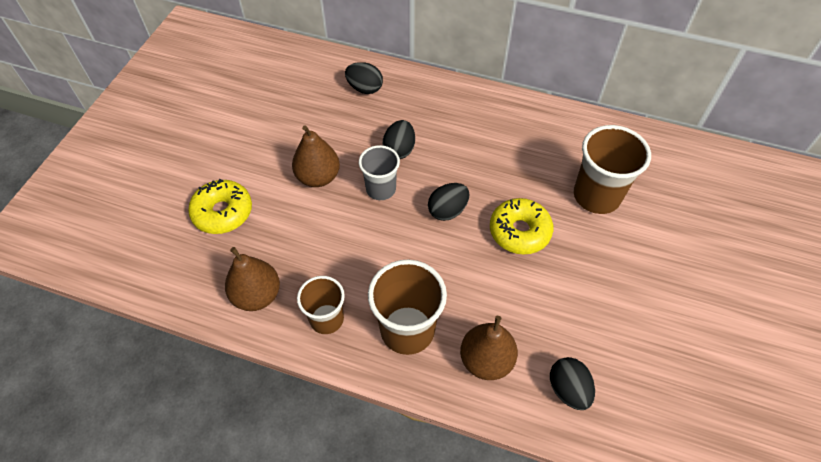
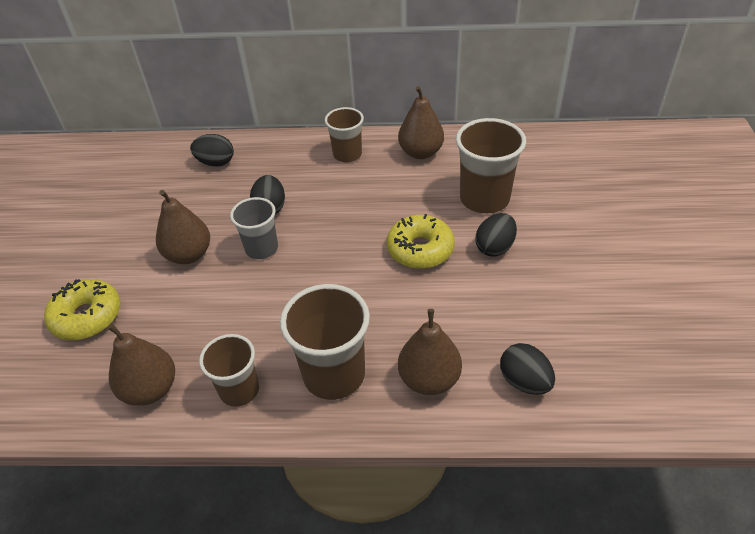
camera: 15 degrees left, 10 degrees down
(447, 211) = (339, 250): black egg -> black egg (494, 247)
(484, 112) = (347, 154): none -> brown cup
(553, 129) = (421, 152): none -> brown pear

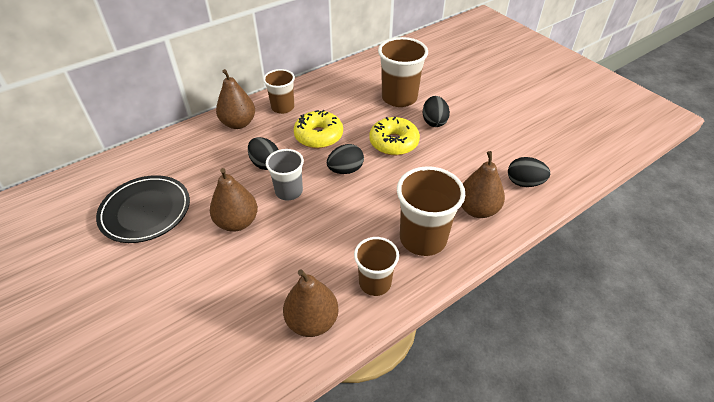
camera: 40 degrees left, 0 degrees up
(87, 317) = (201, 306): yellow donut -> yellow donut (318, 136)
(133, 204) = (145, 211): none -> black plate
(216, 163) = (185, 153): black egg -> black egg (345, 170)
(421, 152) = (331, 87): brown pear -> brown pear (238, 123)

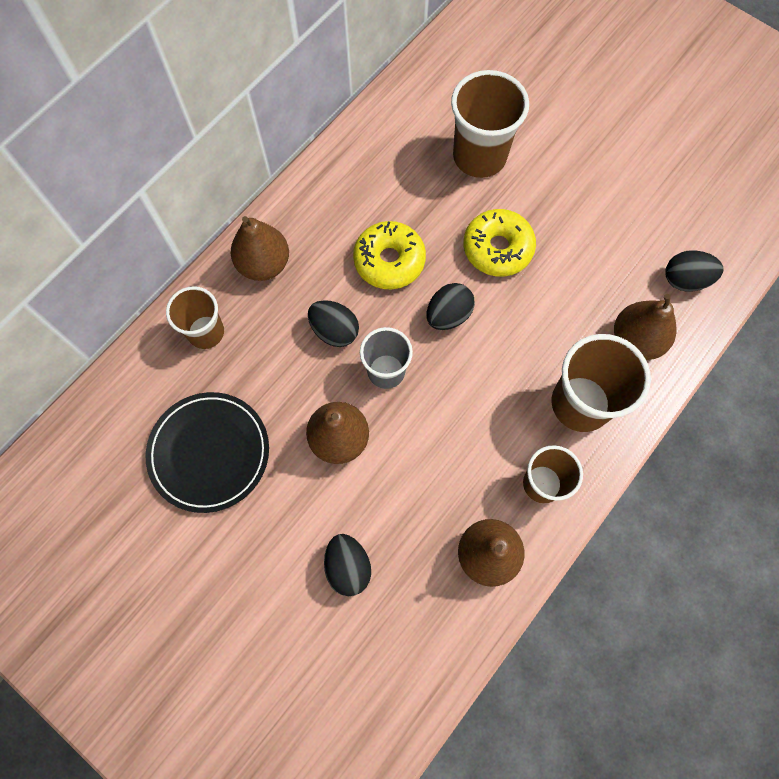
camera: 15 degrees left, 25 degrees up
(283, 107) = (315, 216): brown cup -> brown cup (206, 332)
(434, 122) = (542, 194): black egg -> black egg (348, 567)

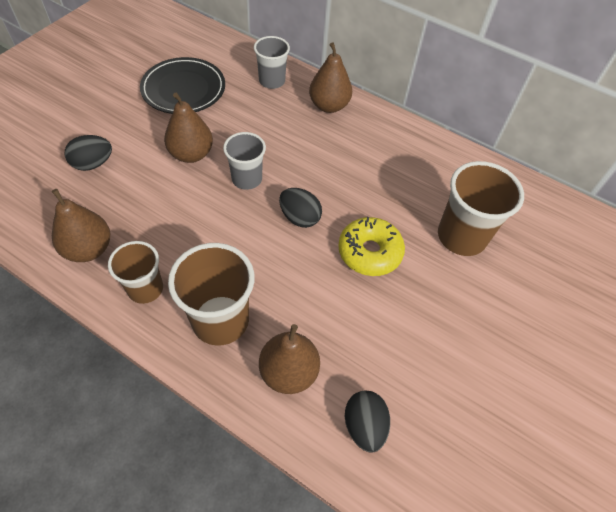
camera: 80 degrees right, 15 degrees down
(206, 332) = (272, 81): brown cup -> grey cup
(334, 331) = (279, 147): black egg -> none
(389, 261) = (344, 177): yellow donut -> none

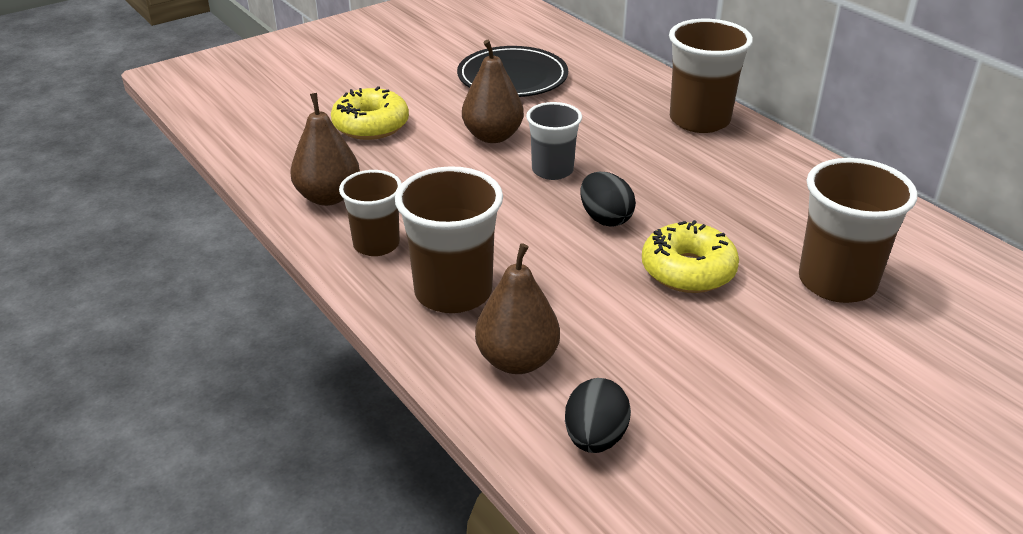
camera: 25 degrees right, 20 degrees down
(93, 164) = (371, 125): black egg -> yellow donut
(272, 81) = (631, 86): grey cup -> none
(329, 106) = (699, 120): brown pear -> brown cup

